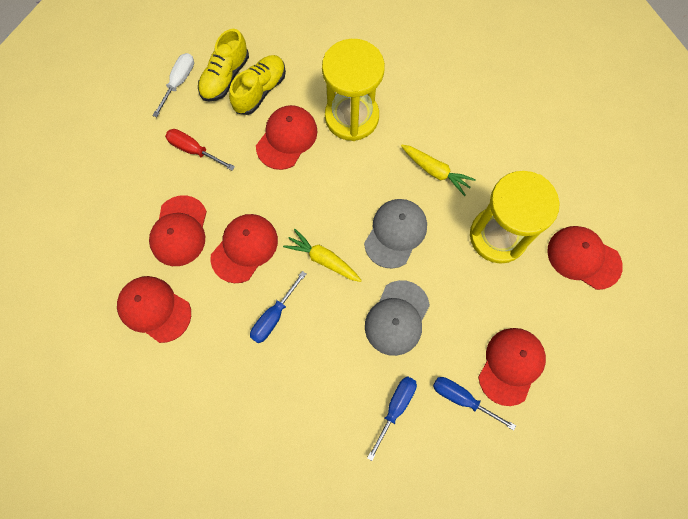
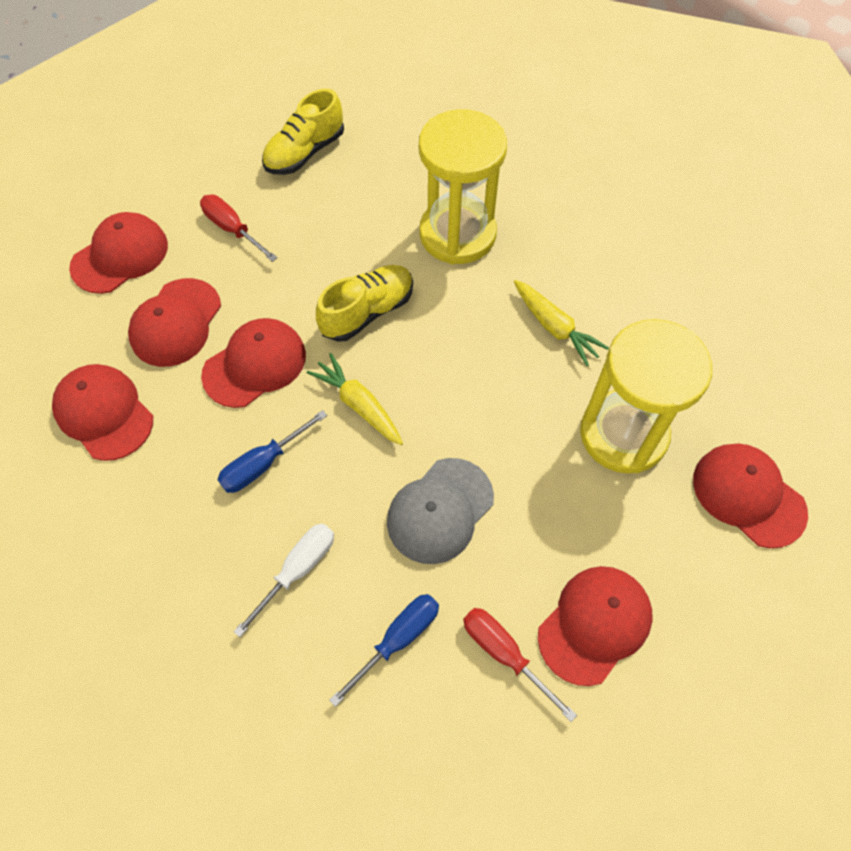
camera: 15 degrees right, 10 degrees down
(179, 82) = (244, 146): white screwdriver -> white screwdriver (298, 569)
(260, 91) = (344, 178): yellow shoe -> yellow shoe (367, 312)
(287, 138) = (360, 241): red cap -> red cap (120, 256)
(395, 233) = (473, 395): grey cap -> none
(461, 398) = (503, 653): blue screwdriver -> red screwdriver

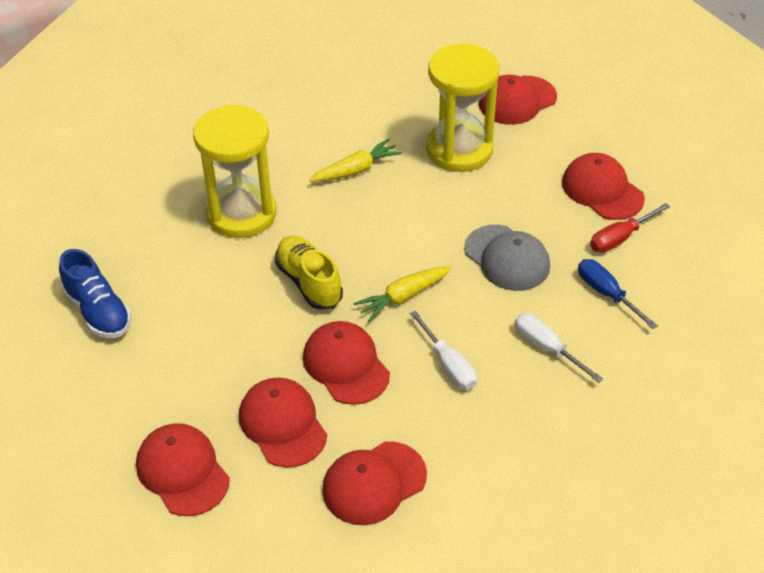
camera: 80 degrees left, 15 degrees down
(176, 323) = (282, 424): red cap -> red cap turned 150 degrees counterclockwise
(232, 229) = (178, 375): red screwdriver -> none
(262, 464) = (449, 365): blue screwdriver -> white screwdriver
(305, 152) = (98, 311): yellow shoe -> blue shoe

